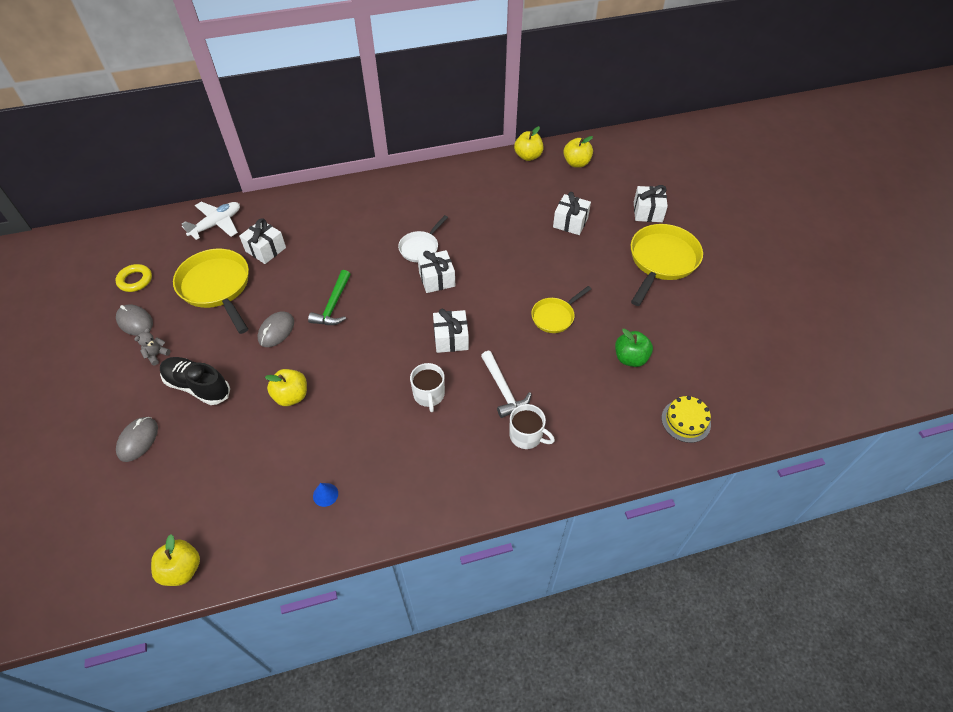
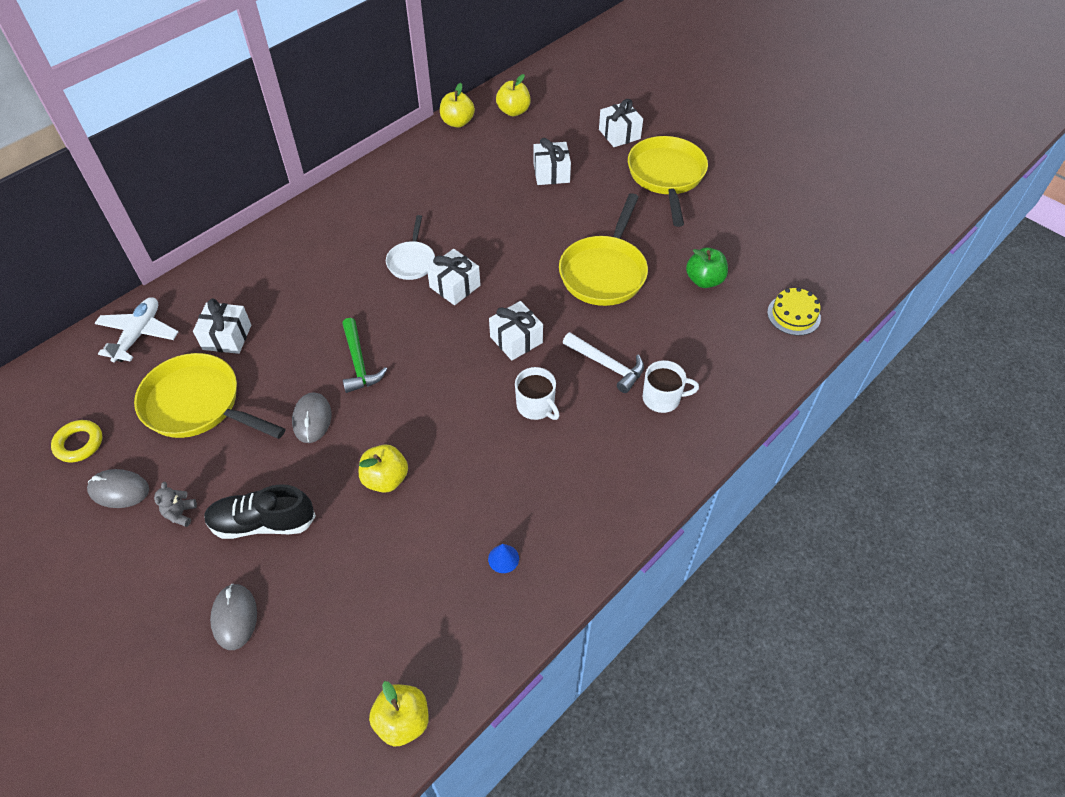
camera: 30 degrees left, 0 degrees up
(554, 316) = (604, 272): yellow pan -> yellow pan, size x1.78

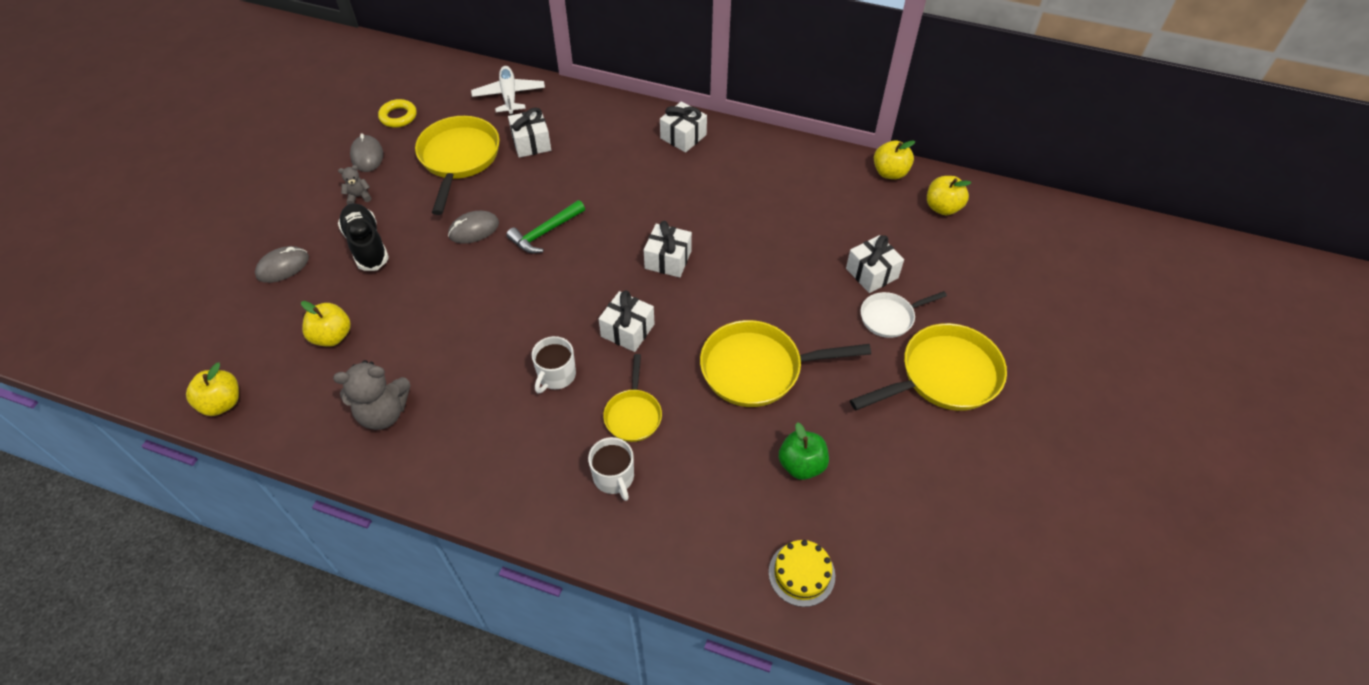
camera: 65 degrees right, 0 degrees up
(139, 334) = (509, 96): white plane -> white plane turned 90 degrees counterclockwise
(385, 479) = (434, 301): yellow apple -> yellow apple (332, 336)
(412, 261) = (680, 217): white pan -> white pan (890, 317)
(503, 558) = (383, 413): blue cone -> grey teddy bear
(607, 365) = (633, 415): white hammer -> yellow pan
(619, 134) = (980, 309): white gift -> white gift (683, 136)

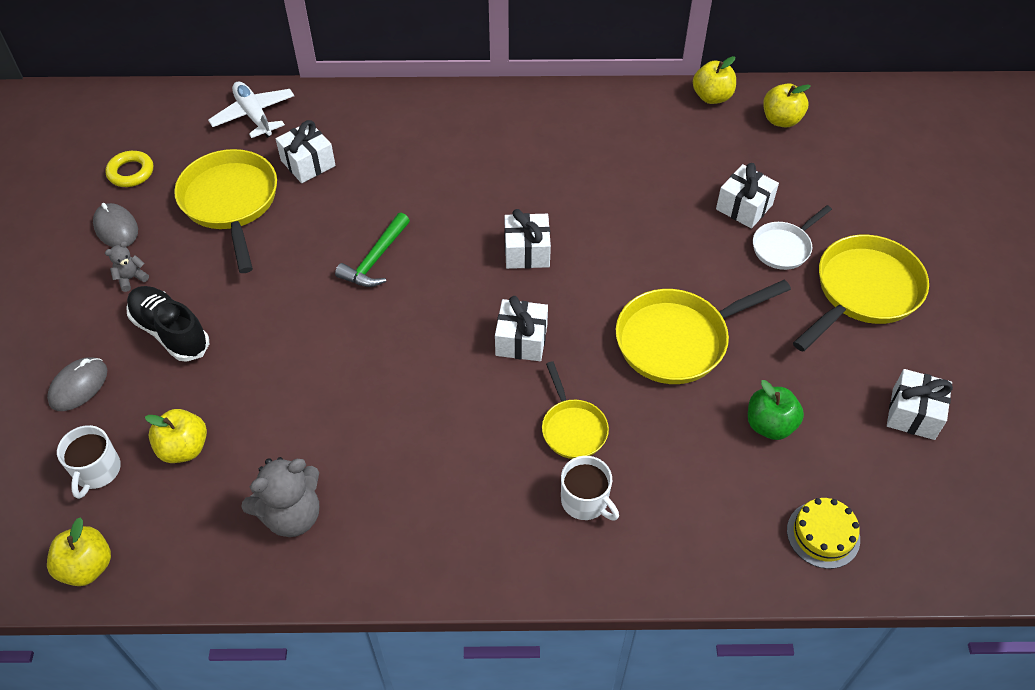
camera: 20 degrees left, 0 degrees up
(474, 229) = (290, 278): grey mouse -> none
(556, 375) = (467, 413): white mug -> white mug (97, 471)
(683, 136) = (476, 113): white gift -> white gift (913, 414)

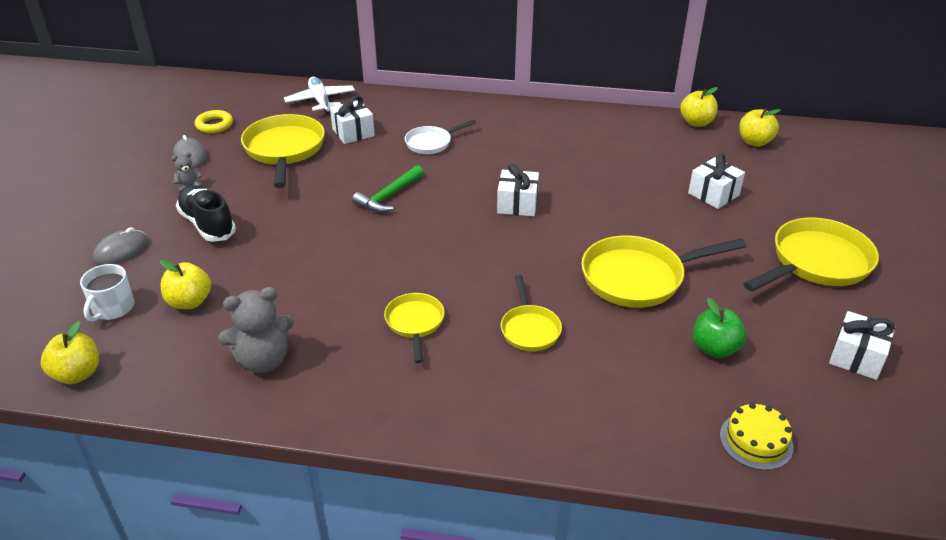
camera: 10 degrees right, 15 degrees down
(447, 439) = (415, 323): none -> yellow pan
(521, 340) = (498, 262): white gift -> none
(585, 501) = (529, 384): white mug -> none
(783, 247) = (745, 224): white pan -> white pan (431, 143)

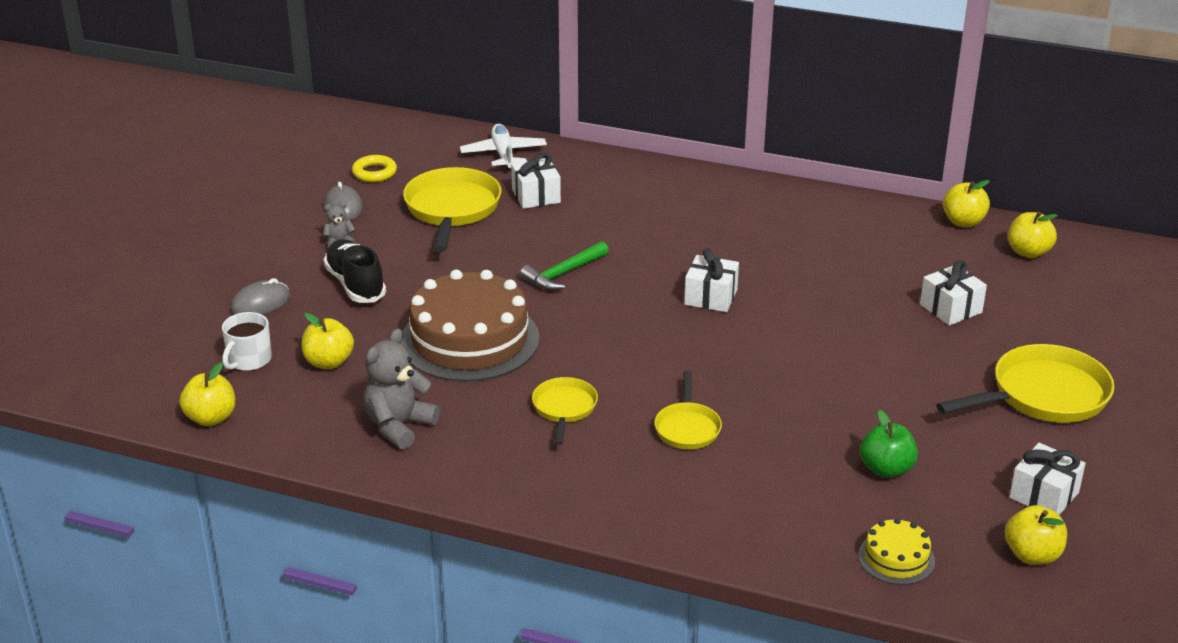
camera: 10 degrees right, 5 degrees down
(263, 360) = (399, 426): grey teddy bear -> grey teddy bear turned 135 degrees clockwise
(317, 265) = (470, 340): none -> brown cake
(431, 143) = (626, 217): white pan -> none
(638, 277) = (826, 389): yellow pan -> none
(872, 420) = (1032, 555): none -> yellow apple

